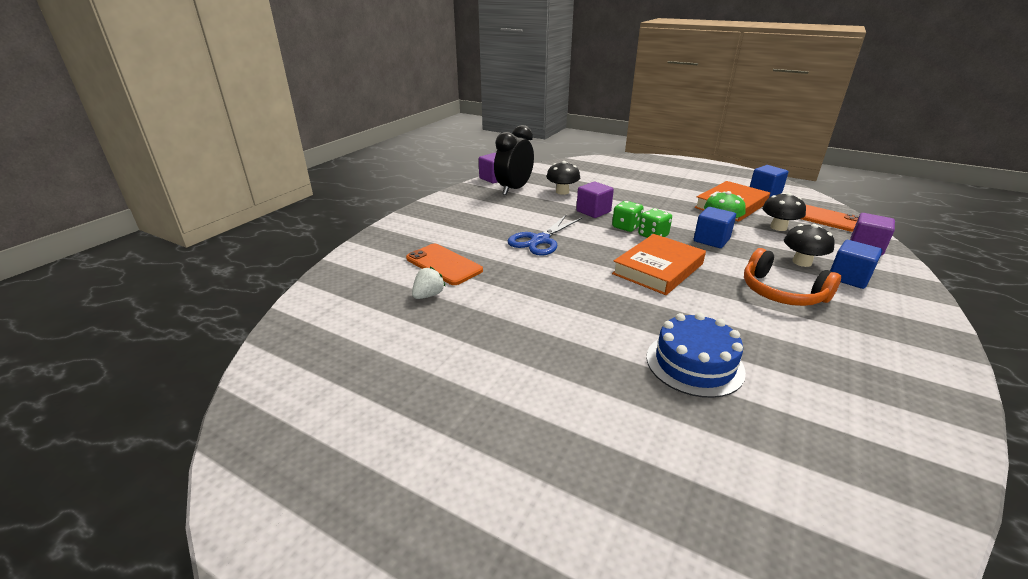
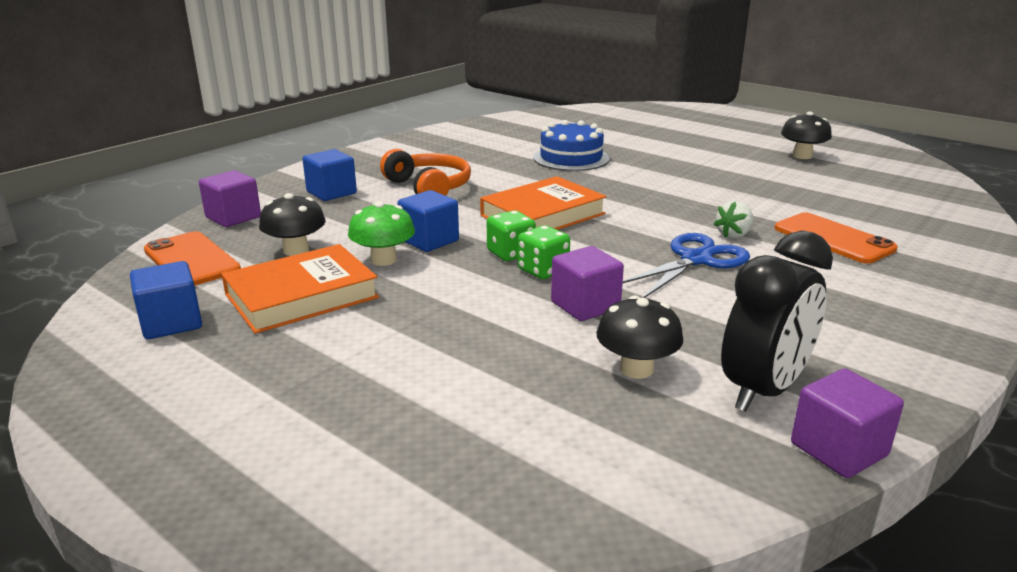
camera: 170 degrees left, 5 degrees down
(428, 295) = (829, 210): white strawberry -> white strawberry (734, 235)
(802, 262) = (353, 208): black mushroom -> black mushroom (802, 156)

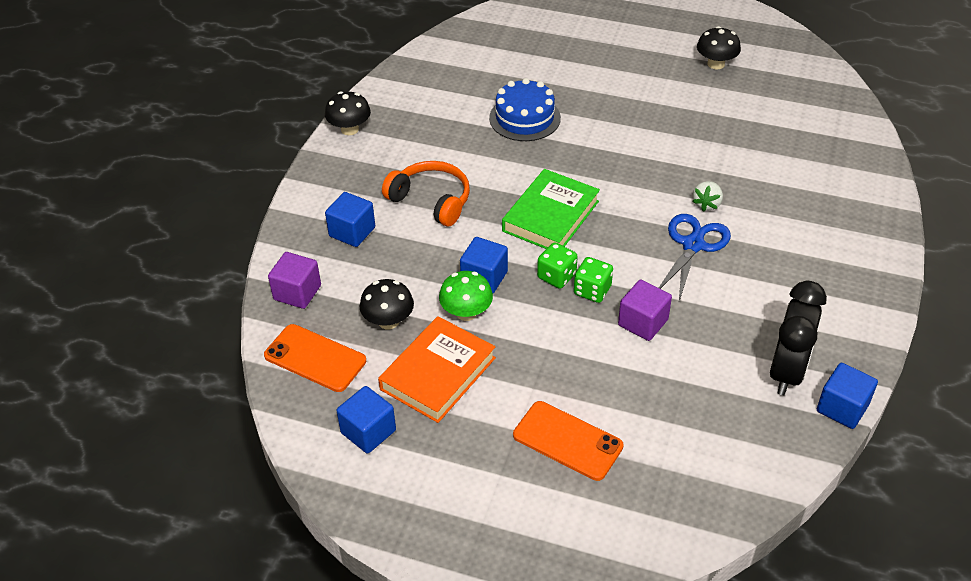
camera: 20 degrees left, 20 degrees up
(543, 215) = (551, 216): orange book -> green book
(636, 369) = (706, 376): black mushroom -> black mushroom (349, 129)
(833, 239) = (777, 189): orange phone -> orange phone (567, 441)
(838, 449) = (842, 408): purple cube -> blue cube

